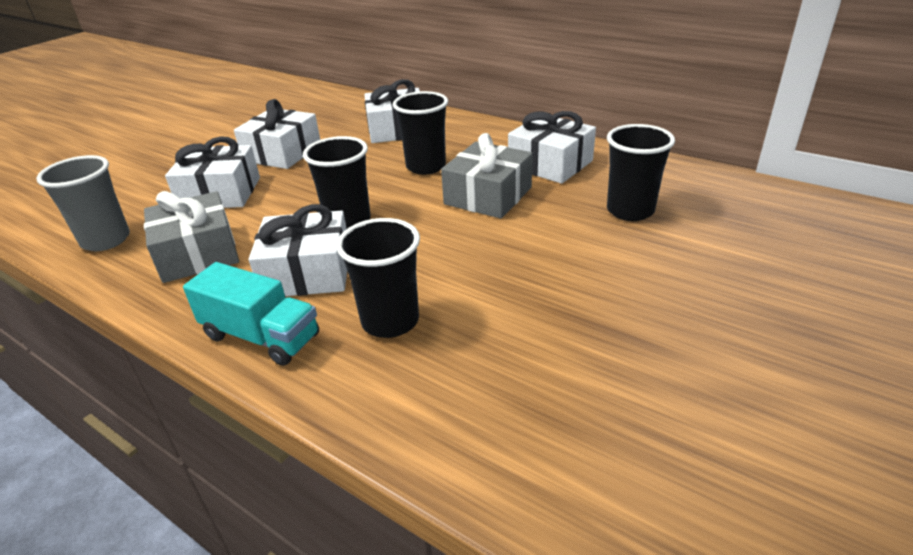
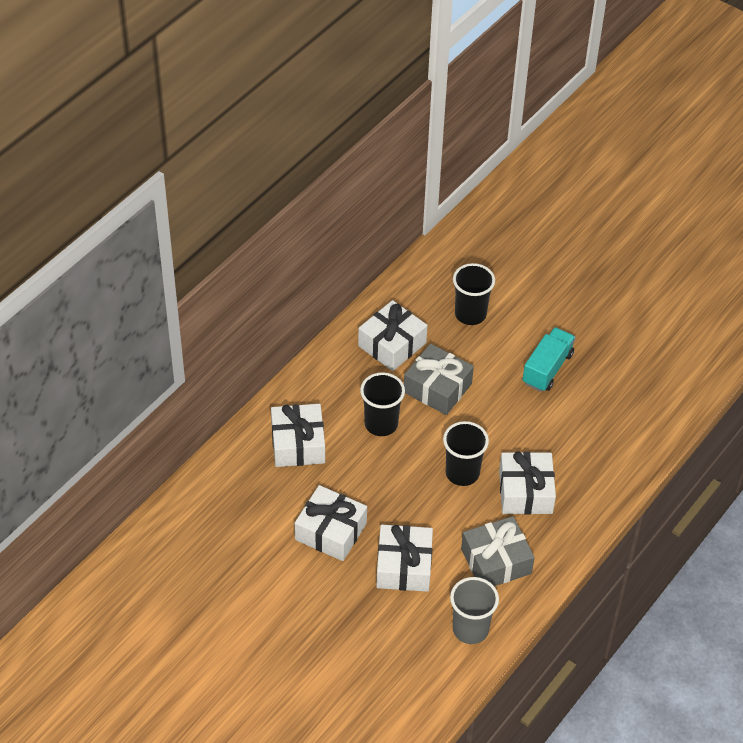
camera: 90 degrees left, 15 degrees up
(261, 336) = (588, 508): turquoise truck -> turquoise truck (547, 368)
(390, 321) = (578, 446): black cup -> none

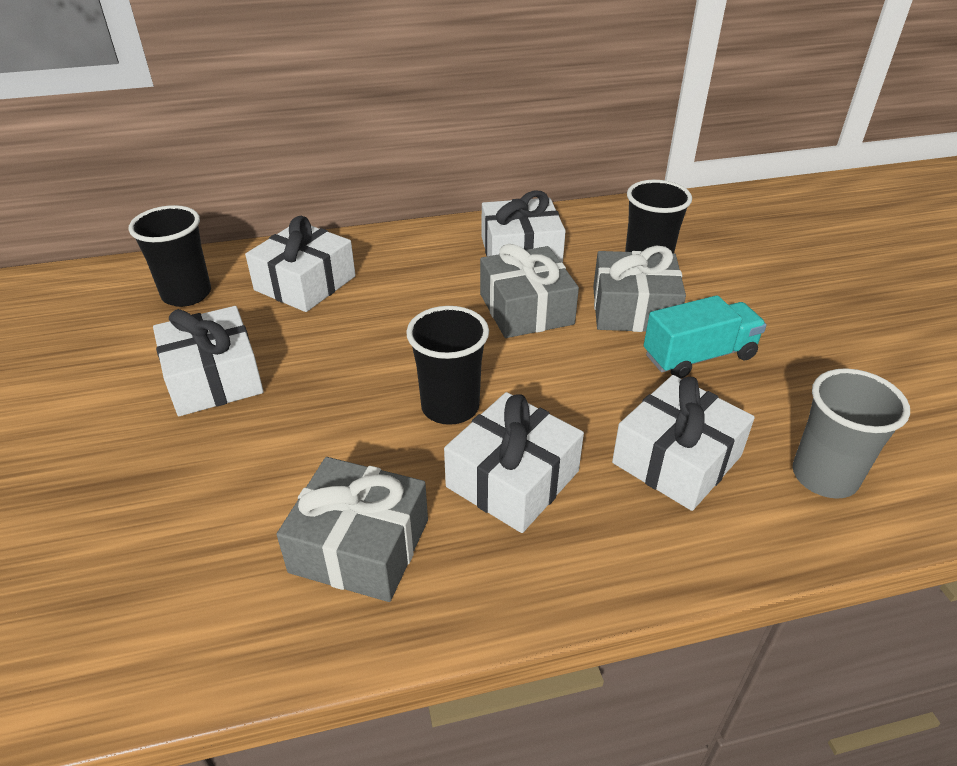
camera: 40 degrees right, 10 degrees down
(381, 424) = (416, 309): black cup -> black cup (186, 294)
(404, 566) = (235, 469): white gift -> white gift (677, 459)
(470, 629) = (197, 622): grey cup -> grey cup (824, 476)
(491, 354) = (633, 309): none -> grey gift

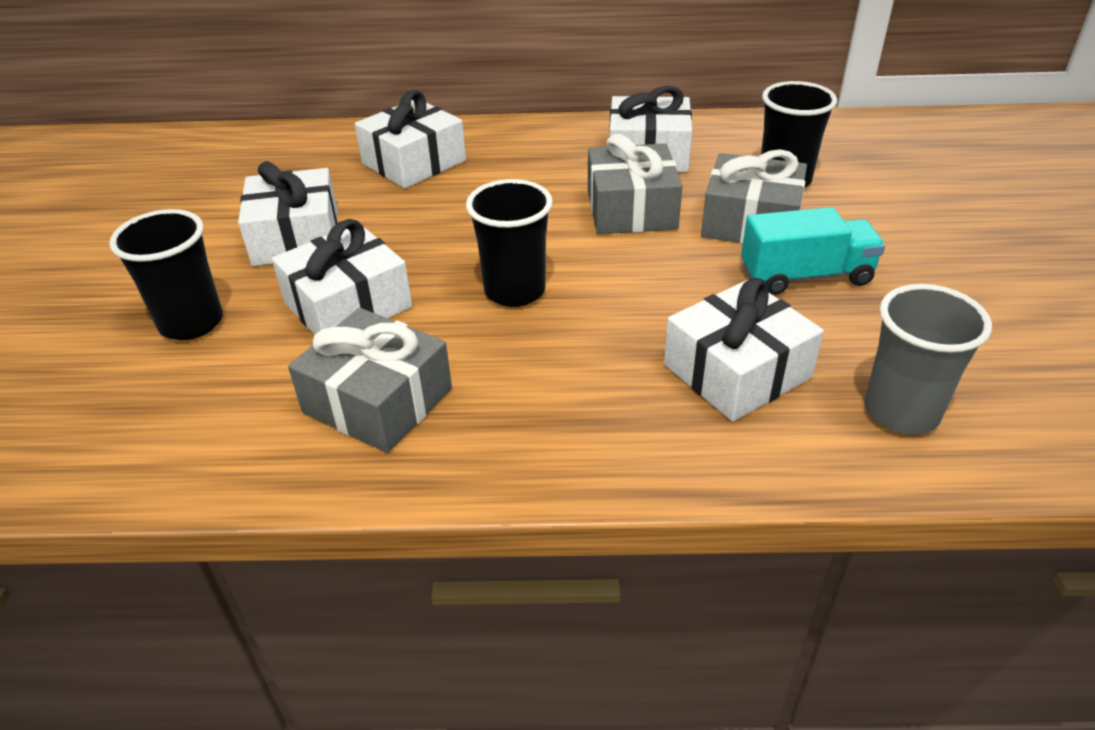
camera: 15 degrees right, 0 degrees up
(186, 294) = (298, 161): black cup -> black cup (191, 323)
(512, 479) = (552, 364): white gift -> white gift (348, 305)

